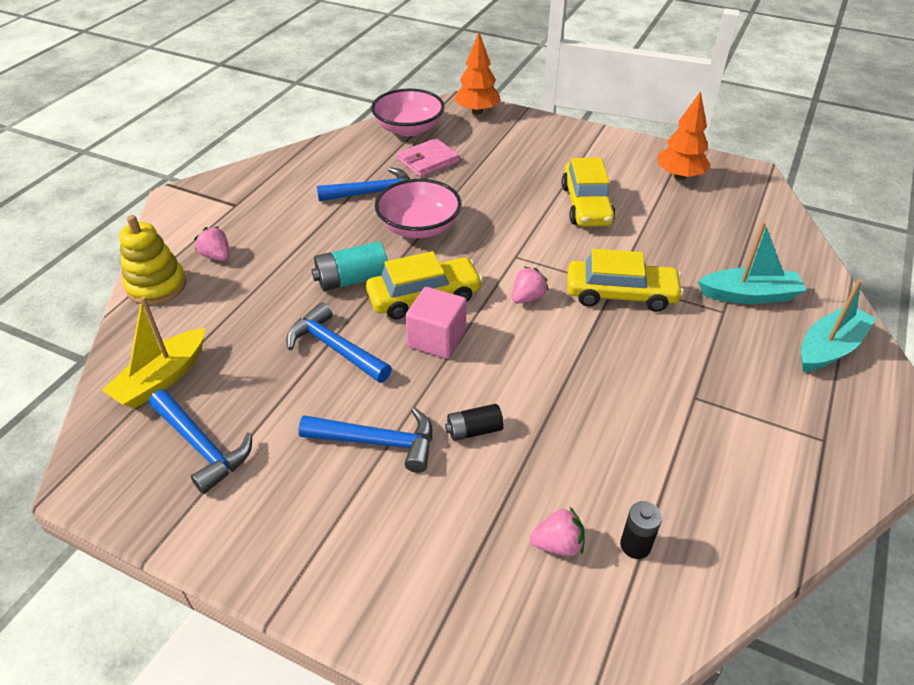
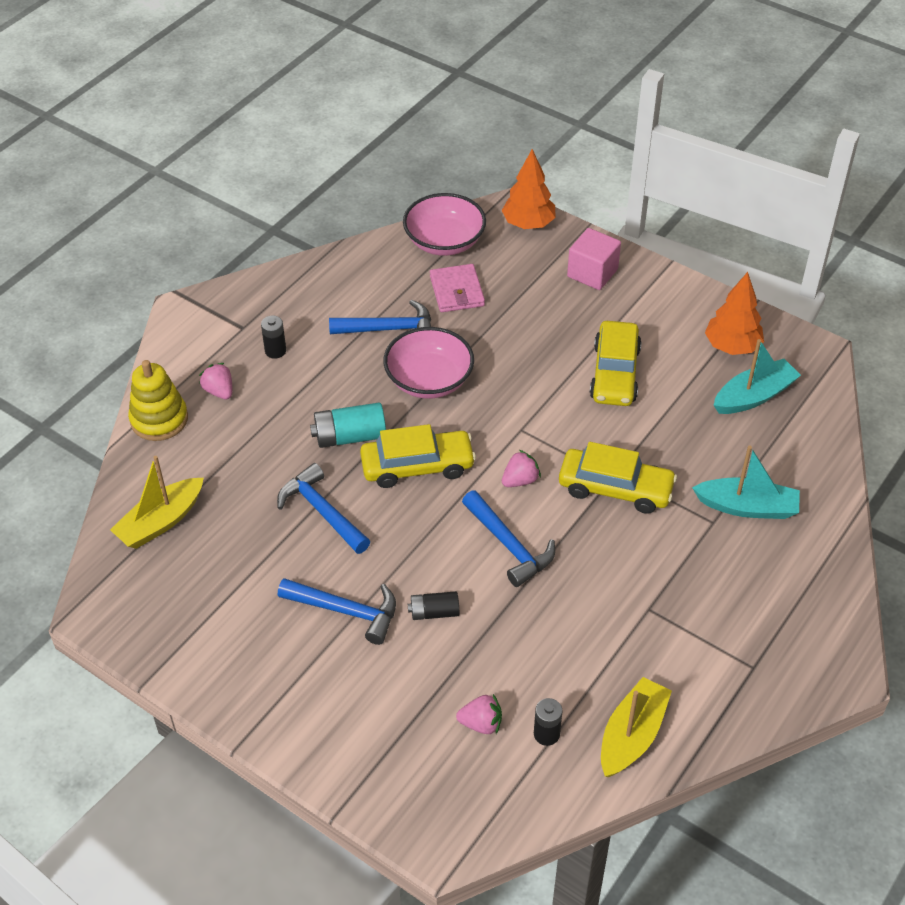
camera: 10 degrees right, 5 degrees up
(201, 446) = (192, 593): blue hammer -> blue hammer (509, 545)
(269, 219) = (275, 351): none -> black battery
(428, 160) = (457, 291): pink wallet -> pink wallet turned 75 degrees counterclockwise
(437, 339) = (420, 514): pink cube -> pink cube (592, 273)
(729, 532) = (632, 735): none -> yellow boat
(829, 348) = (802, 576): turquoise boat -> turquoise boat (754, 396)

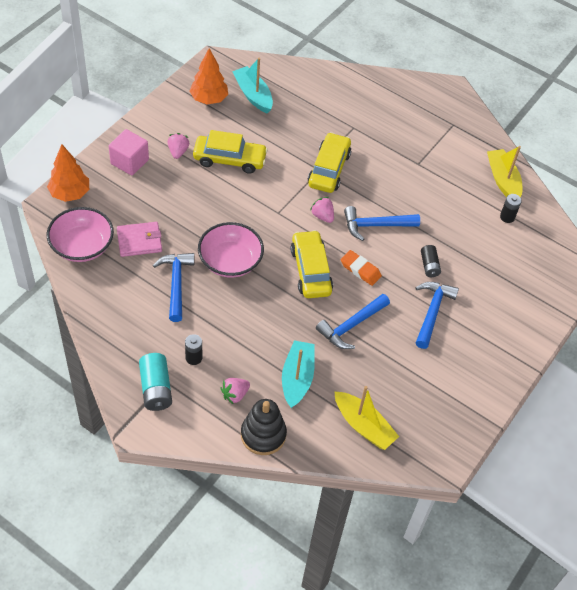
camera: 95 degrees left, 5 degrees up
(159, 419) = (263, 435): yellow stacking toy -> black stacking toy
(350, 437) = (283, 309): turquoise battery -> turquoise battery (156, 389)
(422, 524) = (360, 270): none -> orange eraser
(481, 723) = (504, 246): pink strawberry -> pink strawberry (178, 152)
(509, 545) = (376, 225): blue hammer -> blue hammer turned 150 degrees counterclockwise
(632, 735) = (502, 180): yellow boat -> yellow boat turned 45 degrees clockwise
(747, 507) = (342, 111): turquoise boat -> turquoise boat (297, 378)

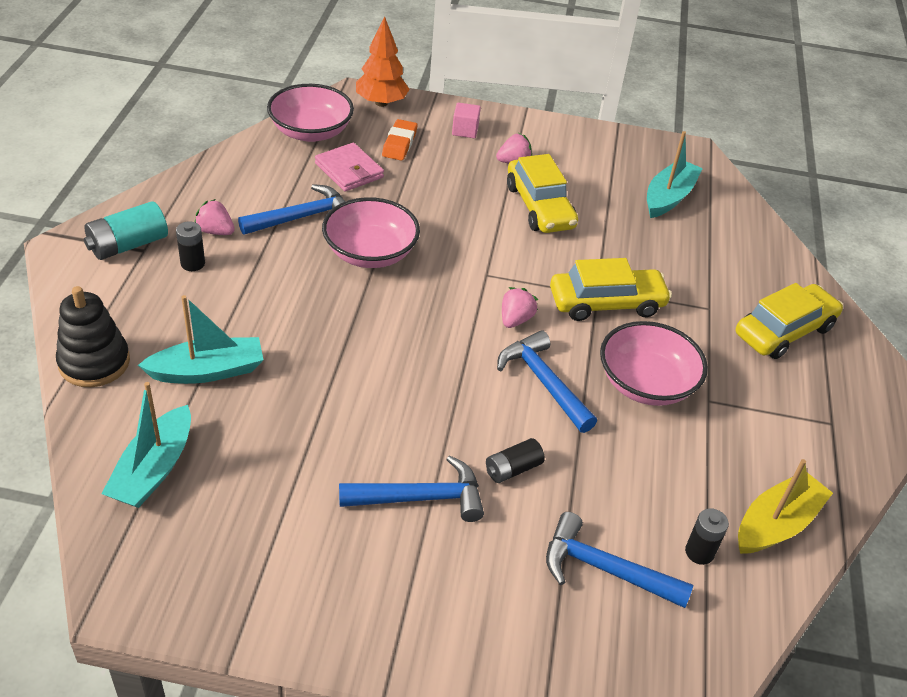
camera: 65 degrees right, 10 degrees down
(129, 161) = (465, 130): pink cube -> pink cube, size x0.64
(209, 99) = (623, 163): orange tree -> none
(235, 394) = (151, 317): pink strawberry -> pink strawberry (215, 231)
(311, 270) = (408, 334): yellow car -> yellow car (784, 331)
(351, 326) = (334, 405): blue hammer -> blue hammer (605, 569)
(360, 270) = (446, 387): orange eraser -> orange eraser (399, 144)
(363, 426) = (154, 469): yellow boat -> turquoise boat
(396, 183) = (646, 383): none -> pink bowl

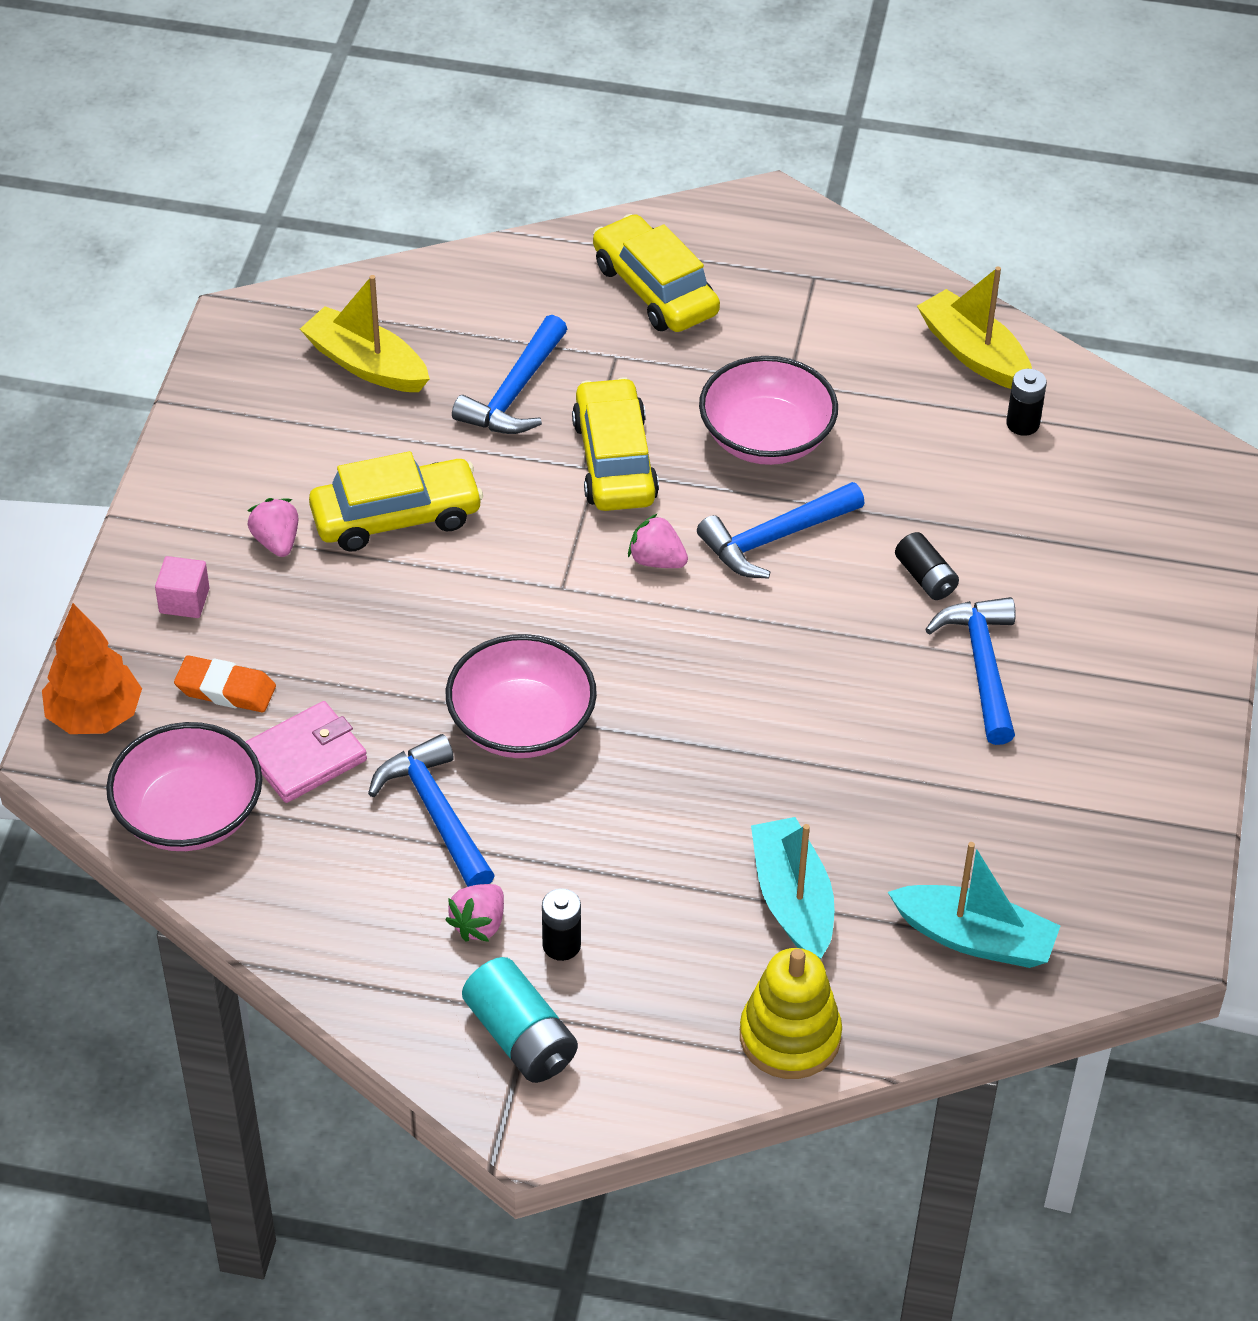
camera: 85 degrees left, 5 degrees up
(94, 362) = (790, 1037): black stacking toy -> yellow stacking toy
(605, 569) = (1057, 506): blue hammer -> blue hammer (514, 392)
(668, 197) = (366, 364): turquoise boat -> yellow boat

